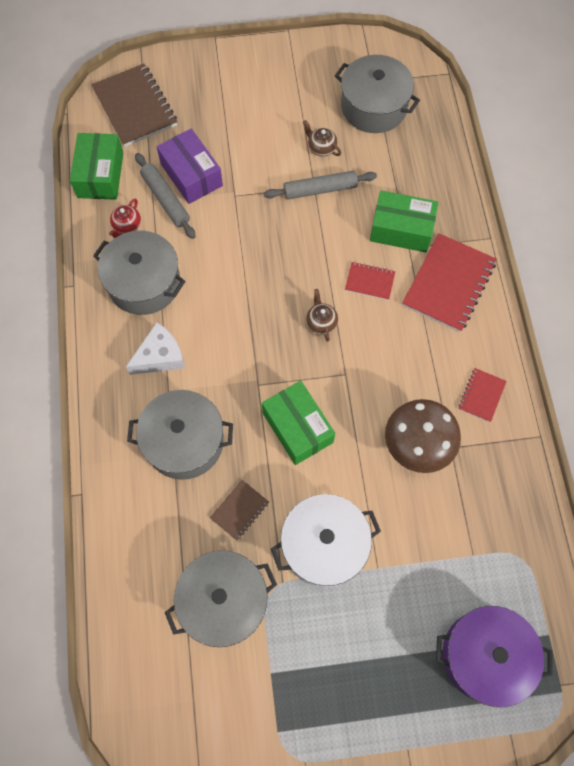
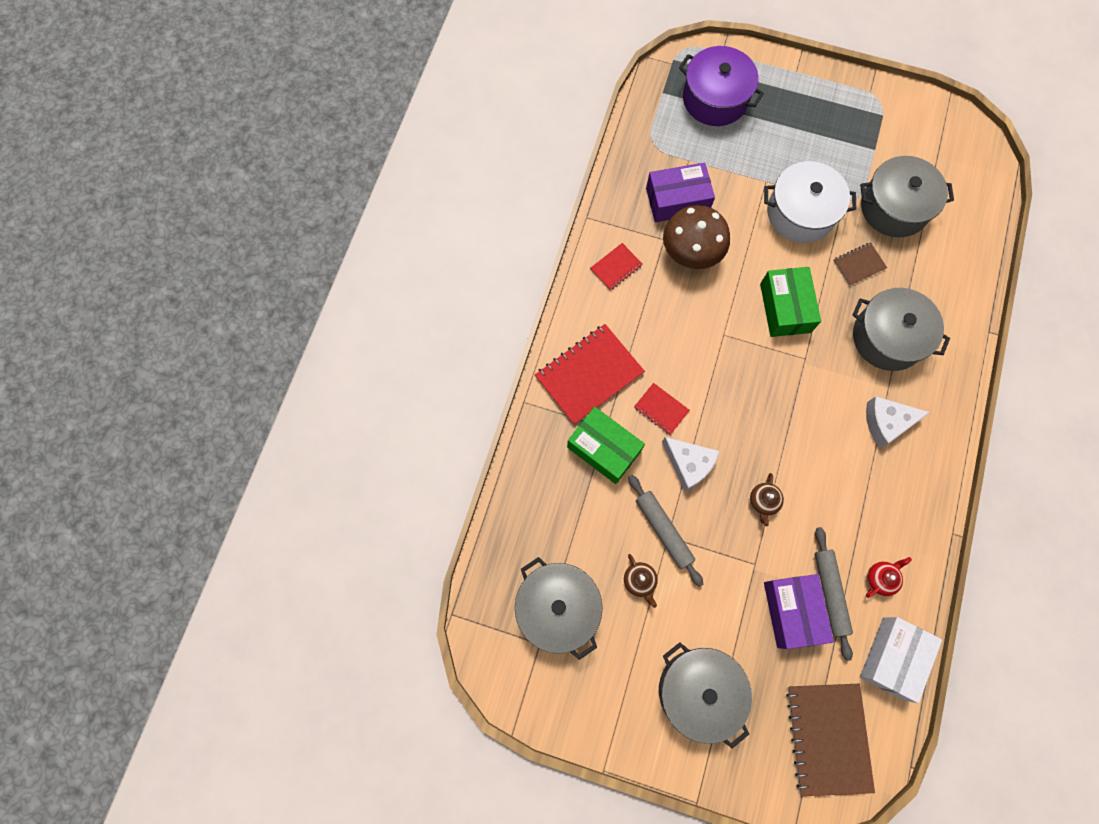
camera: 155 degrees left, 5 degrees up
(100, 175) = (892, 658): green box -> white box
(144, 283) = (880, 505): grey pot -> grey pot (698, 691)
(320, 189) = (663, 530): grey rolling pin -> grey rolling pin turned 45 degrees clockwise
(321, 322) = (724, 390): brown teapot -> brown teapot (763, 502)
(323, 247) = (689, 464): none -> white cheese
(460, 499) = (677, 200): none -> purple box

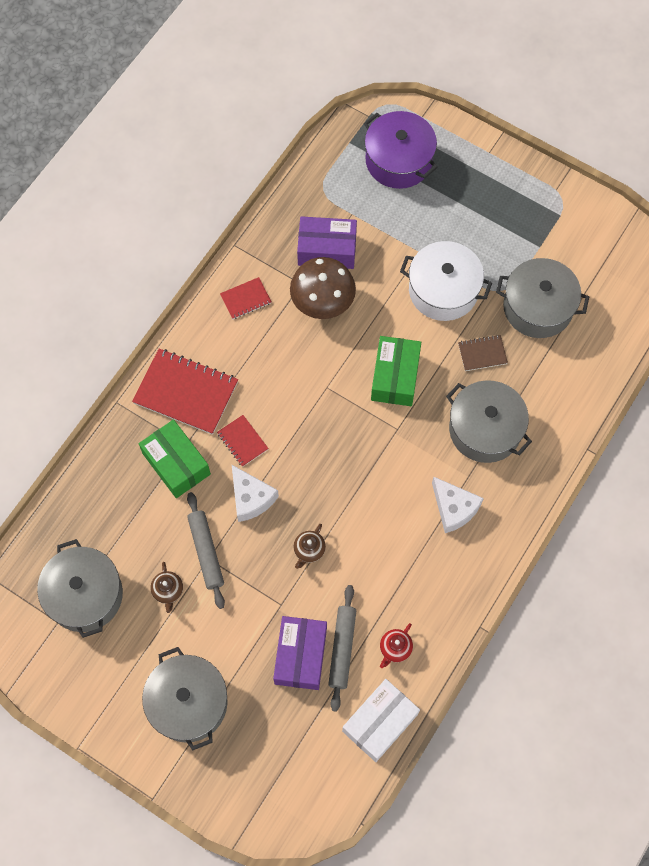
camera: 15 degrees right, 5 degrees down
(589, 375) = (186, 393): red notebook -> red notebook turned 45 degrees clockwise
(828, 737) = (293, 776): brown notebook -> none
(880, 578) = (395, 648): red teapot -> red teapot turned 150 degrees clockwise
(886, 422) = (454, 508): white cheese -> white cheese turned 135 degrees counterclockwise

